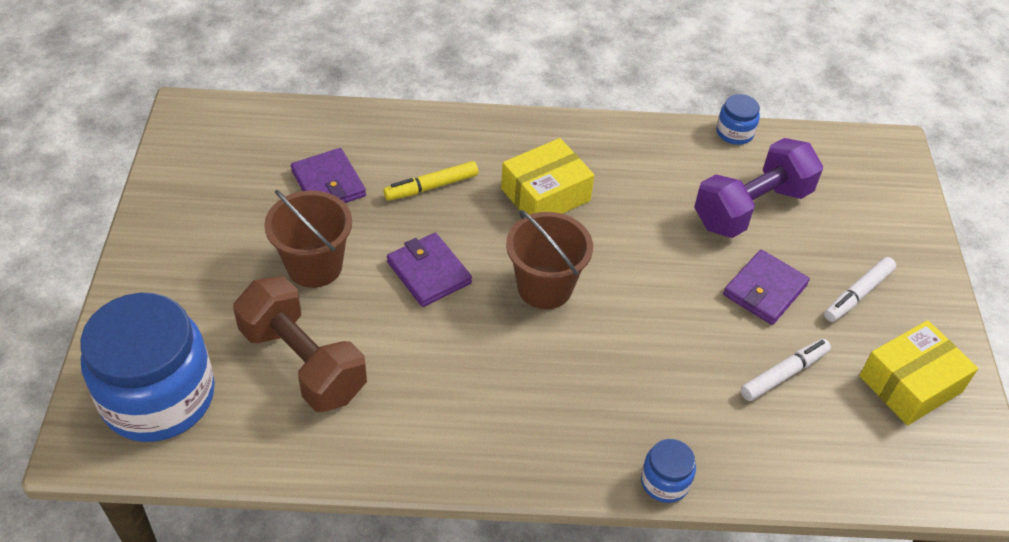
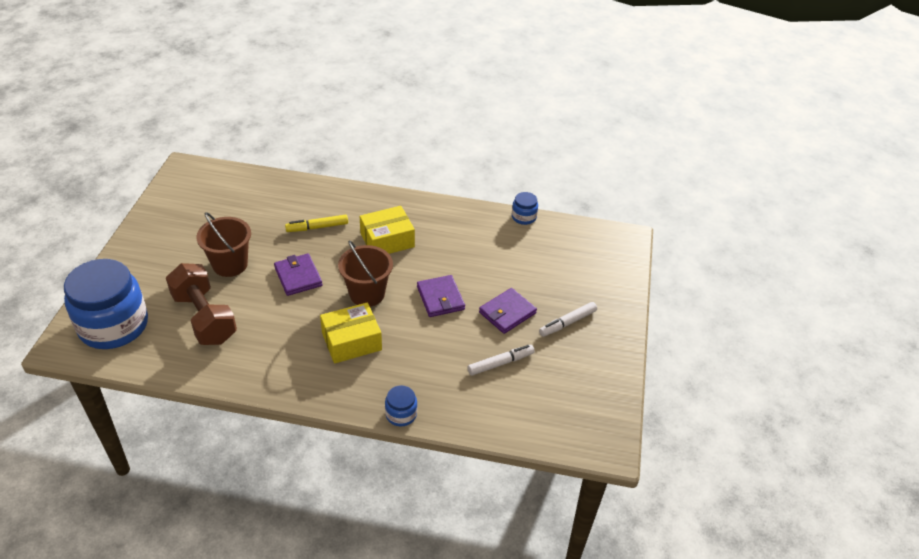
camera: 10 degrees right, 5 degrees down
(328, 183) = (255, 218): purple wallet -> purple wallet (440, 298)
(752, 208) = (517, 263): purple dumbbell -> none
(910, 384) = (581, 380): yellow box -> yellow box (351, 341)

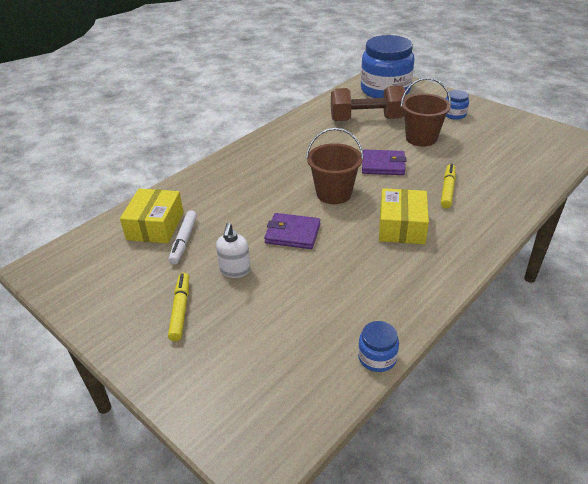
camera: 125 degrees right, 5 degrees down
(351, 341) = (286, 172): yellow box -> yellow box (155, 226)
(401, 414) = (194, 175): blue jar -> blue jar (454, 114)
(507, 313) = (235, 270): purple wallet -> white soap dispenser
(567, 323) = (180, 310): white marker -> yellow marker

